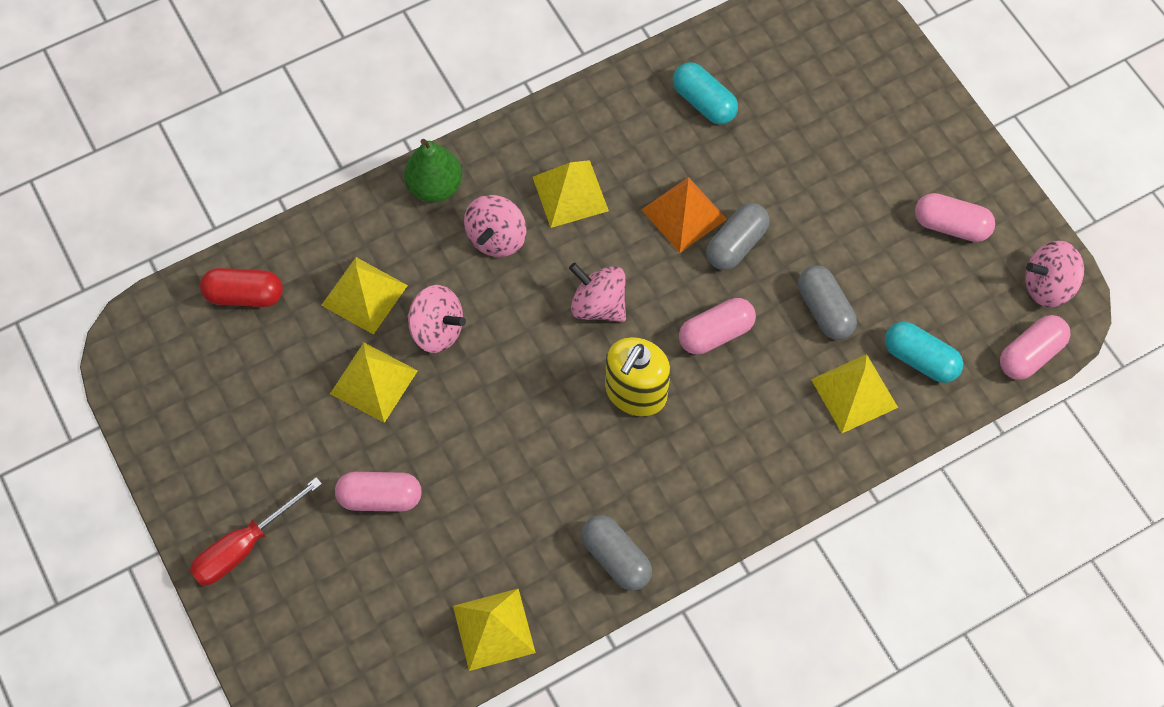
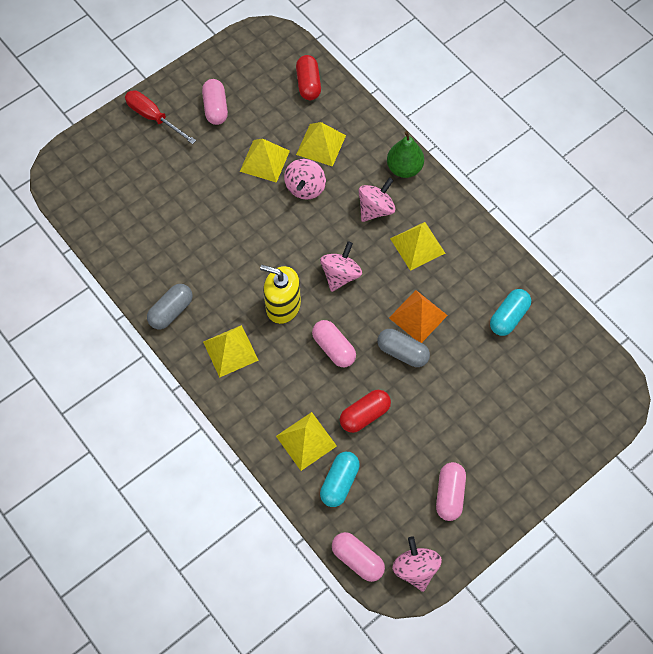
camera: 80 degrees right, 0 degrees up
(380, 497) = (192, 178): pink capsule -> pink capsule (216, 108)
(494, 629) = (119, 252): yellow pyramid -> yellow pyramid (230, 351)
(496, 238) = (375, 209): pink spinning top -> pink spinning top turned 120 degrees clockwise
(824, 310) = (364, 414): grey capsule -> red capsule

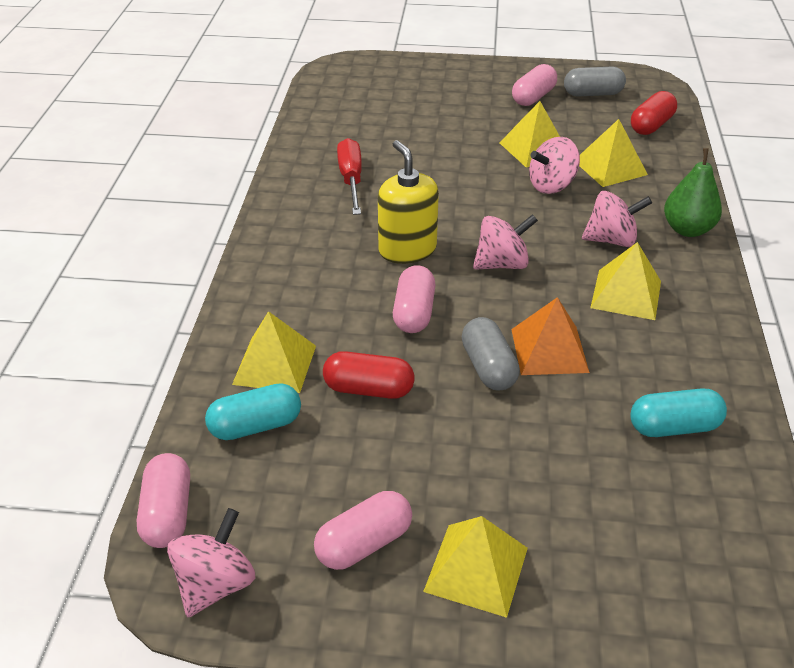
camera: 45 degrees right, 25 degrees down
(153, 117) = (467, 77): red screwdriver -> red screwdriver (351, 180)
(171, 311) = (298, 190): grey capsule -> grey capsule (592, 94)
(230, 351) = (307, 248): yellow pyramid -> yellow pyramid (476, 569)

